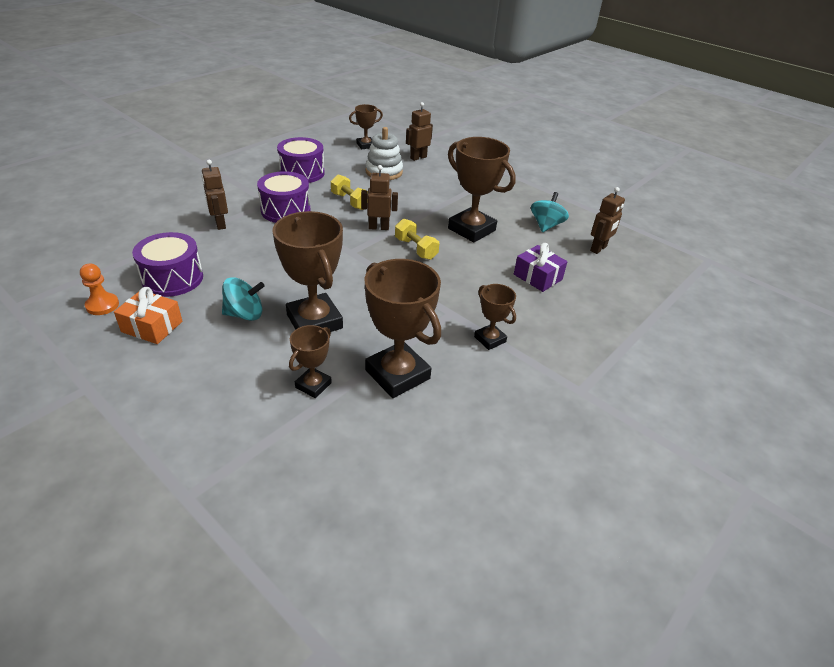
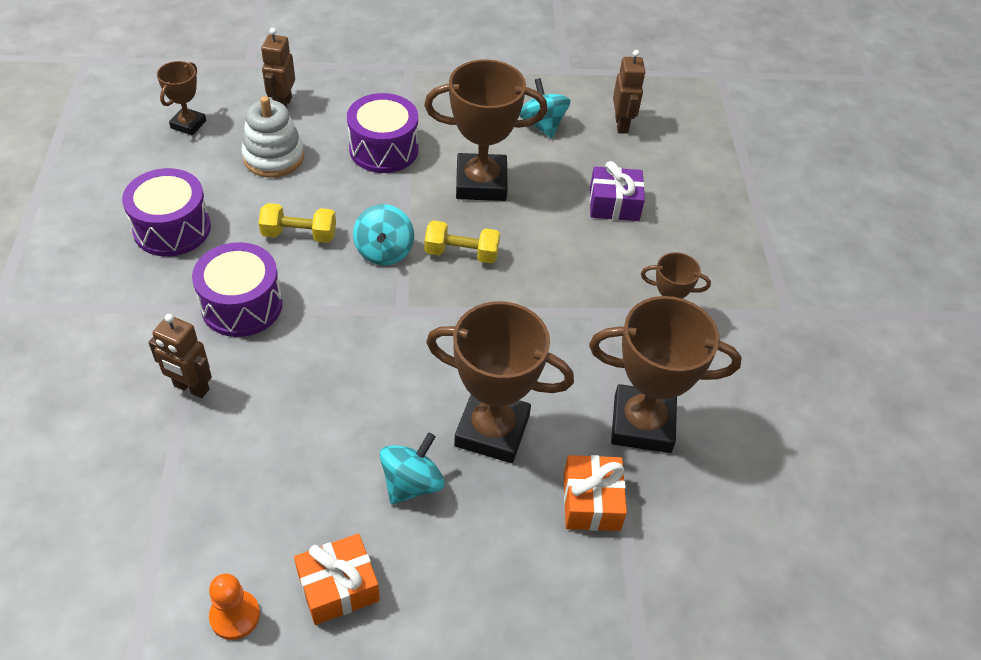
camera: 45 degrees left, 10 degrees up
(173, 278) = (259, 510): purple drum -> purple drum (384, 149)
(313, 385) = (591, 502): brown trophy -> orange gift
(378, 227) = (384, 251): brown robot -> turquoise spinning top

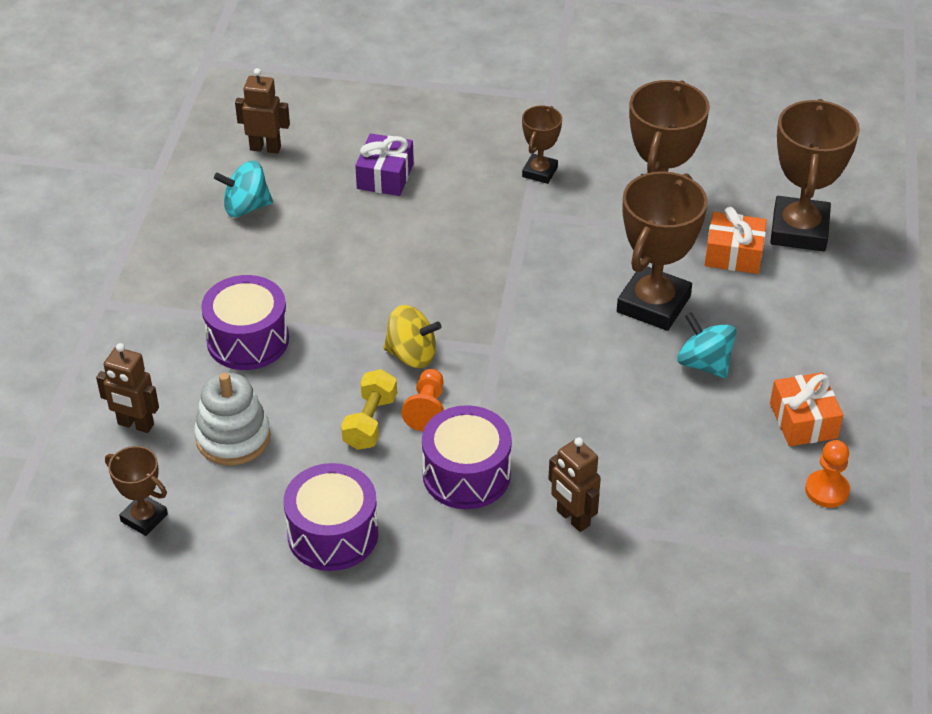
camera: 75 degrees left, 5 degrees down
(191, 388) = (572, 518): brown robot -> brown robot turned 105 degrees clockwise
(319, 269) = (427, 409): none -> orange pawn
(384, 251) = (412, 355): turquoise spinning top -> yellow spinning top
(461, 253) = (428, 296): yellow dumbbell -> none
(481, 183) = (327, 268): brown trophy -> brown trophy (799, 230)

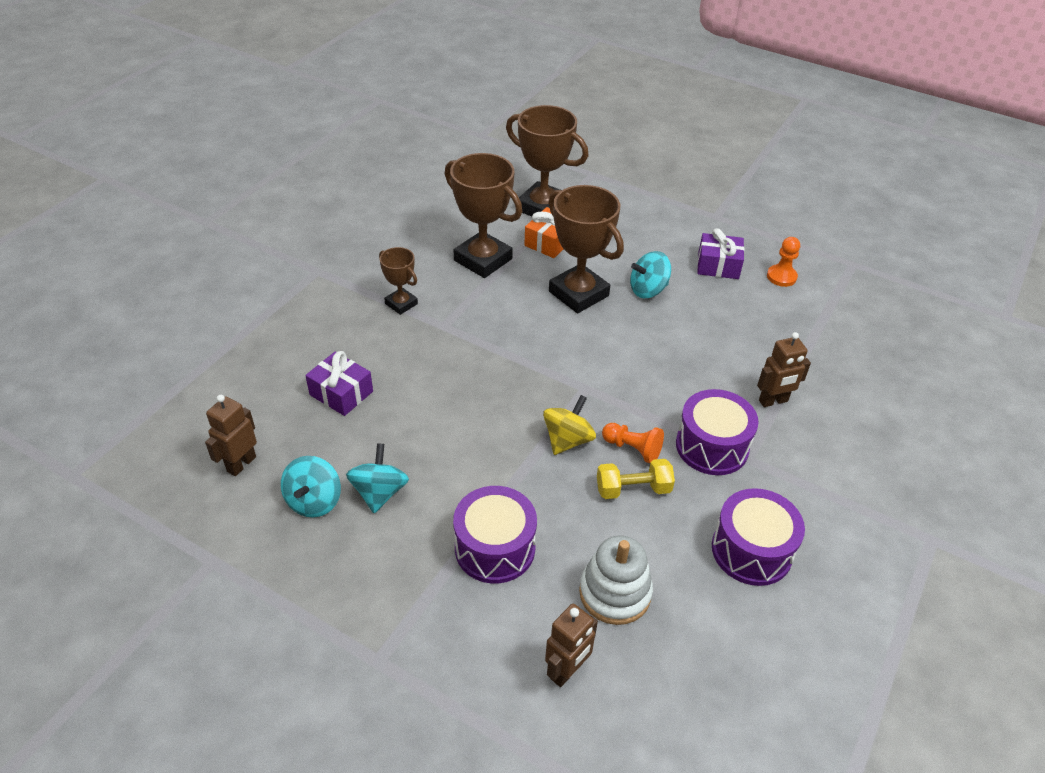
camera: 70 degrees left, 0 degrees up
(144, 518) = (693, 694): brown trophy -> none
(276, 244) = (379, 492): none -> turquoise spinning top
(370, 422) = (633, 489): yellow dumbbell -> yellow dumbbell turned 45 degrees counterclockwise
(803, 421) = (718, 265): orange gift -> purple gift

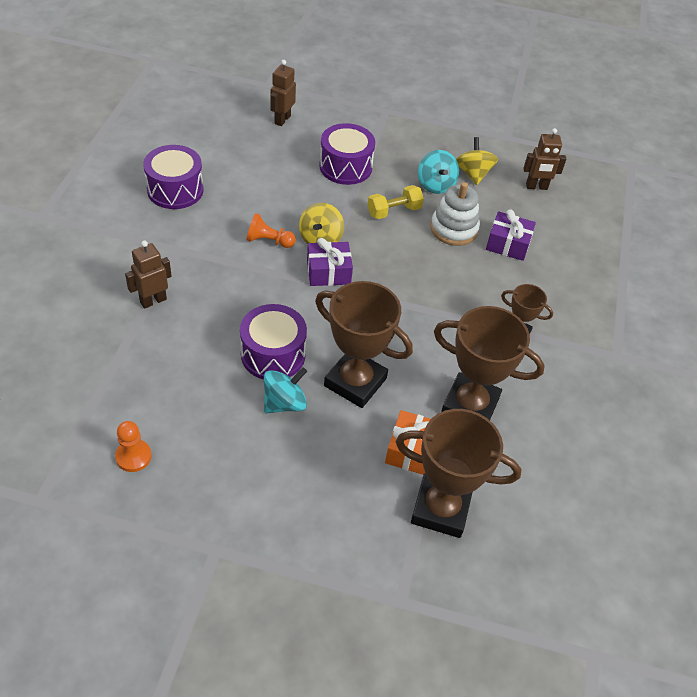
camera: 160 degrees right, 5 degrees up
(241, 464) = (536, 187): brown robot -> brown robot turned 75 degrees clockwise
(314, 501) = (473, 174): turquoise spinning top -> yellow spinning top
(615, 593) = (263, 156): white stacking toy -> white stacking toy (454, 229)
(633, 489) = (263, 214): yellow dumbbell -> yellow dumbbell (394, 211)
(712, 446) = (206, 253): purple drum -> purple drum (273, 354)
(718, 265) = (209, 457): purple gift -> purple gift (328, 272)

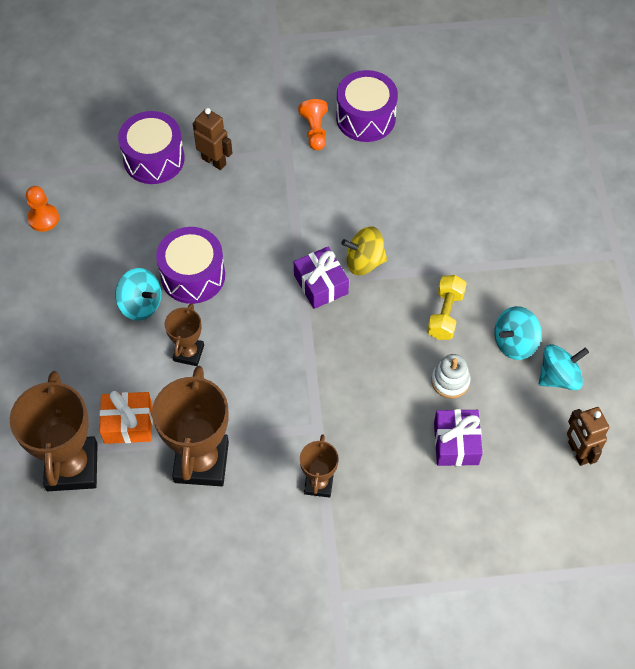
camera: 75 degrees right, 10 degrees up
(269, 241) = (337, 219): orange pawn -> orange pawn (315, 131)
(282, 119) = (532, 163): brown robot -> none
(345, 167) = (491, 247): purple drum -> purple drum (154, 159)
(355, 382) = (189, 353): brown trophy -> brown trophy, size x0.53
(394, 211) = (445, 314): yellow dumbbell -> yellow dumbbell turned 60 degrees clockwise
(454, 229) = (450, 381): white stacking toy -> white stacking toy, size x0.66
(473, 174) = (559, 377): yellow spinning top -> turquoise spinning top

